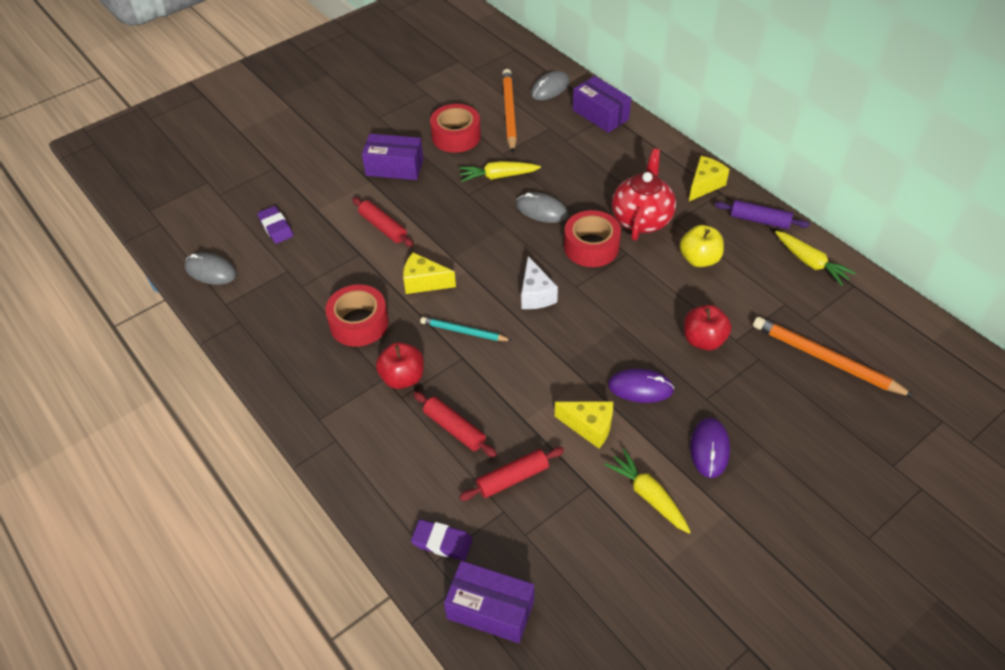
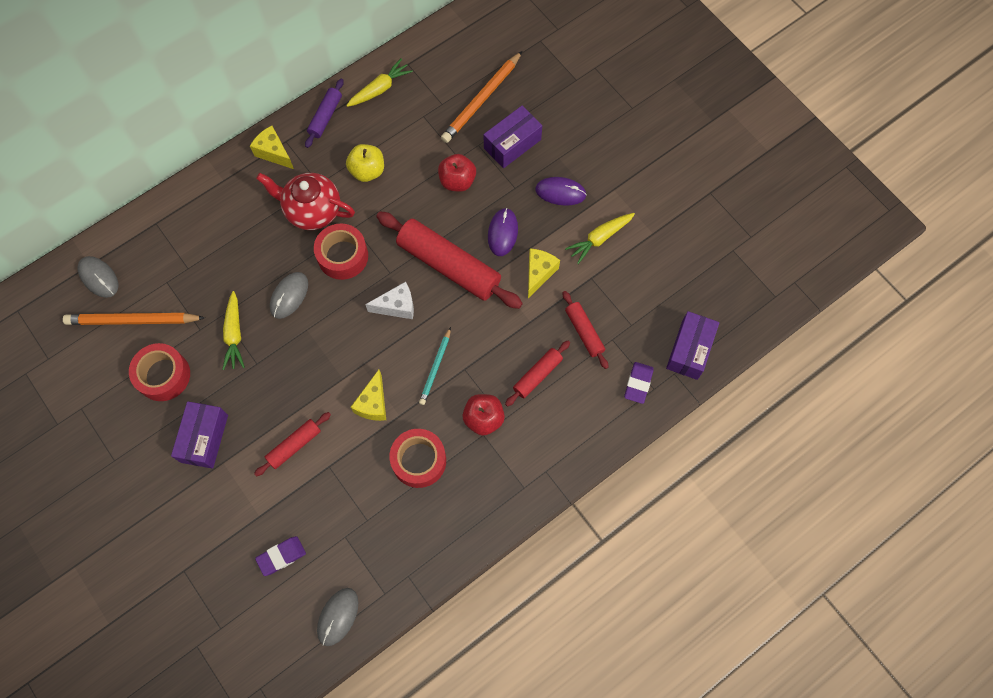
camera: 90 degrees left, 20 degrees up
(590, 337) = (449, 265): none -> red rolling pin
(600, 115) = (153, 231): purple box -> purple box (512, 144)

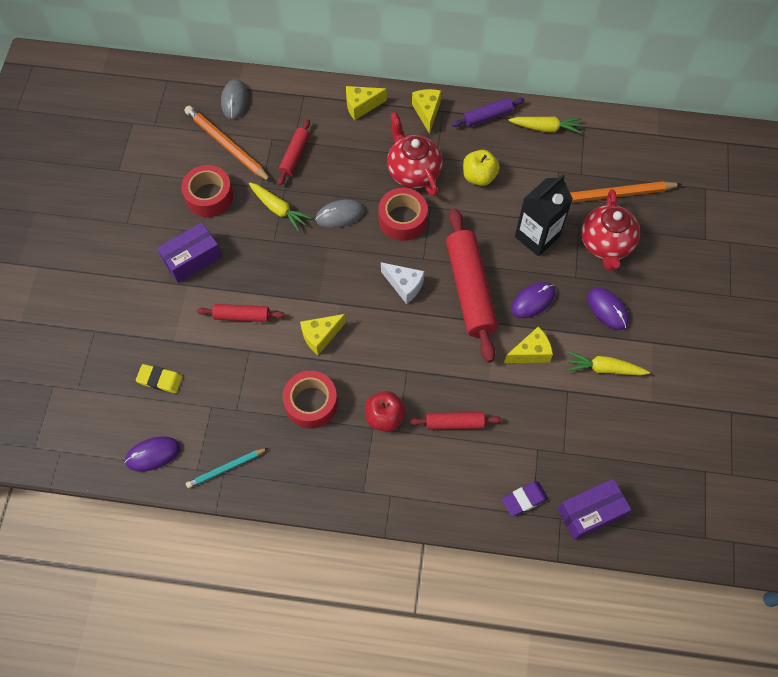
camera: 45 degrees right, 5 degrees down
(214, 192) = (361, 106): none -> yellow cheese
(234, 335) = (279, 209): yellow carrot -> yellow carrot turned 90 degrees counterclockwise
(281, 556) = (160, 380): purple eraser -> yellow eraser
(338, 616) = (153, 454): grey mouse -> purple mouse
(435, 368) = (387, 351): turquoise pencil -> turquoise pencil (226, 468)
(457, 181) = (537, 237): red apple -> black carton
(512, 144) = (606, 244): purple box -> red teapot
(584, 332) = (521, 424): red rolling pin -> red rolling pin (294, 156)

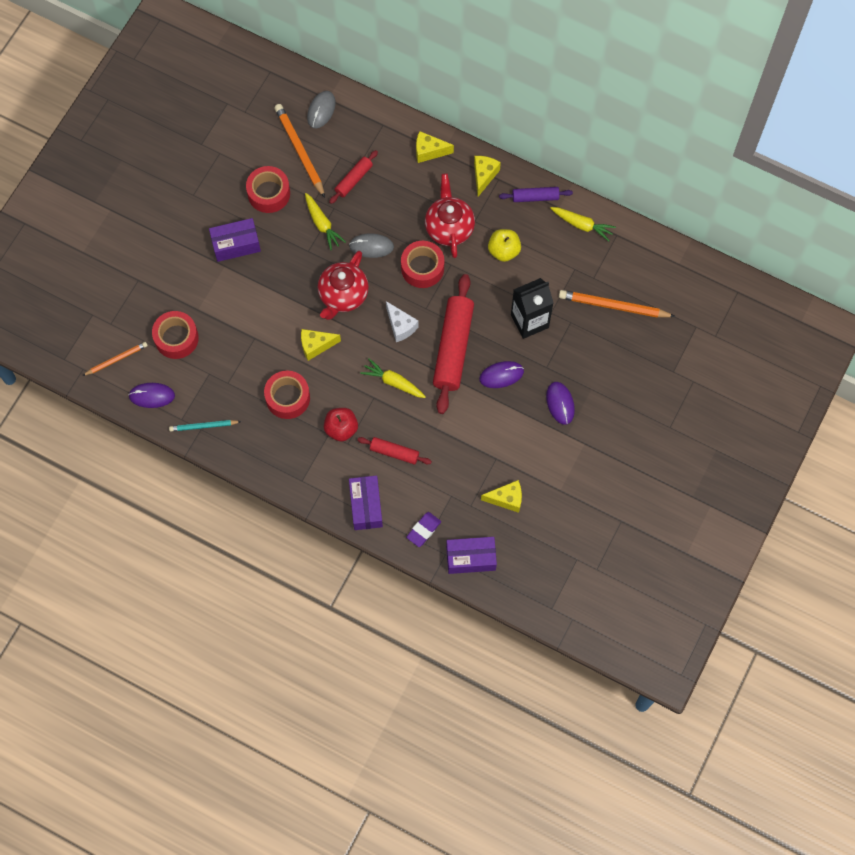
camera: 20 degrees right, 5 degrees up
(97, 427) = (116, 359): none -> orange pencil
(160, 380) = (176, 338): yellow eraser -> red tape
(242, 316) = (259, 307): red rolling pin -> none
(448, 495) = (366, 506): none -> purple box
(524, 499) = (423, 530): purple eraser -> purple eraser turned 45 degrees counterclockwise
(530, 353) = (480, 417): yellow cheese -> yellow cheese (506, 499)
(603, 368) = (534, 450): yellow carrot -> yellow carrot (393, 382)
(606, 244) = (585, 347): red teapot -> red teapot (343, 295)

